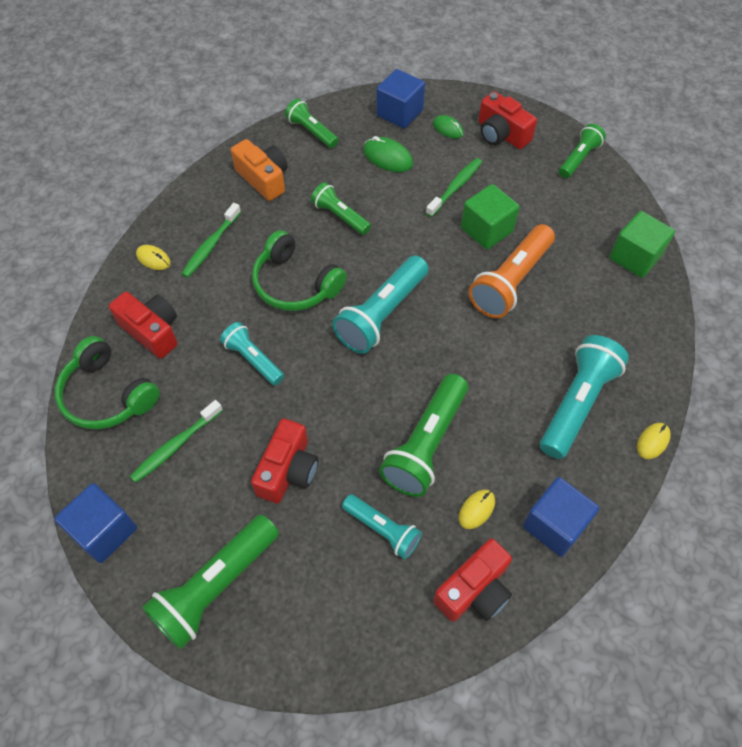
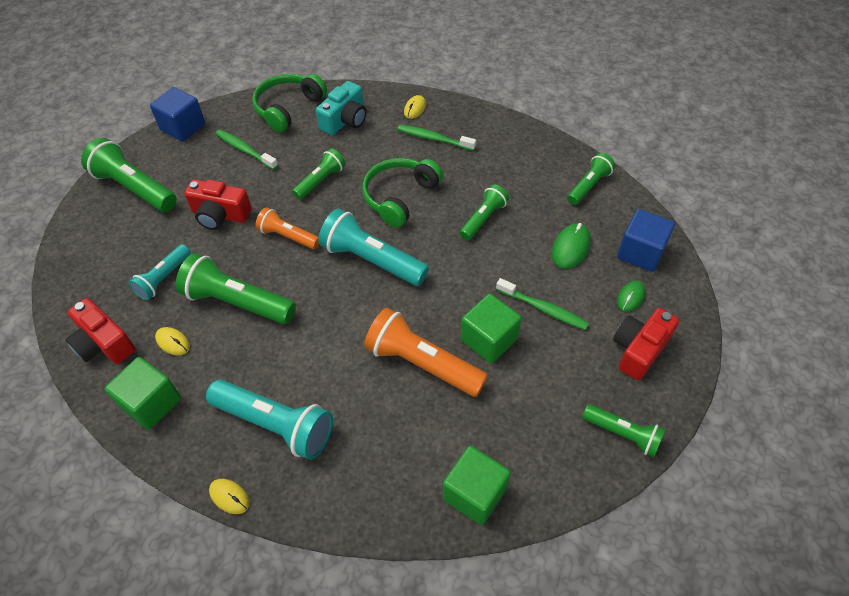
camera: 85 degrees right, 5 degrees down
(152, 331) = (345, 120): red camera -> turquoise camera
(253, 359) = (320, 181): turquoise flashlight -> green flashlight
(263, 179) = (517, 160): orange camera -> none
(336, 394) = (288, 236): none -> orange flashlight
(554, 525) = (151, 403): blue cube -> green cube

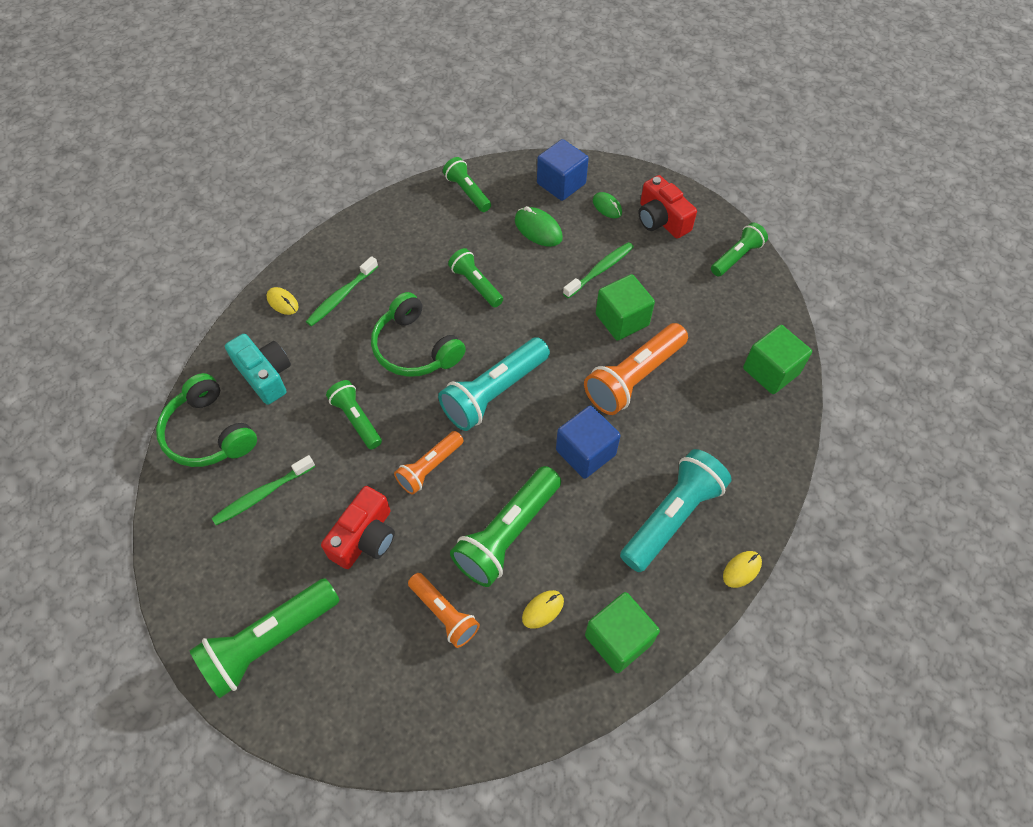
camera: 75 degrees left, 5 degrees up
(103, 343) = (521, 691): red camera -> none
(163, 278) = (444, 613): turquoise flashlight -> orange flashlight
(183, 127) = (177, 568): blue cube -> blue cube (585, 452)

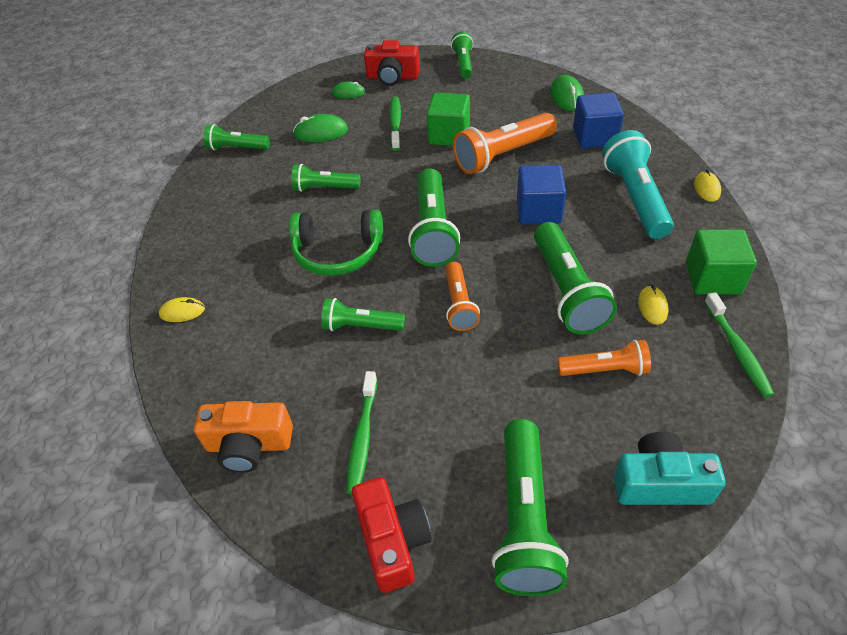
camera: 45 degrees left, 10 degrees down
(208, 433) = (249, 445): green headphones -> orange camera
(265, 375) = (240, 365): turquoise camera -> turquoise camera (660, 483)
(341, 296) = (229, 270): green toothbrush -> green toothbrush (737, 350)
(365, 537) = (483, 384): red camera -> red camera (392, 541)
(494, 392) = (433, 230): turquoise flashlight -> green flashlight
(561, 184) = (299, 102): blue cube -> blue cube (594, 137)
(634, 378) = (503, 155): orange flashlight -> orange flashlight turned 60 degrees clockwise
(771, 371) = (567, 96): green cube -> green mouse

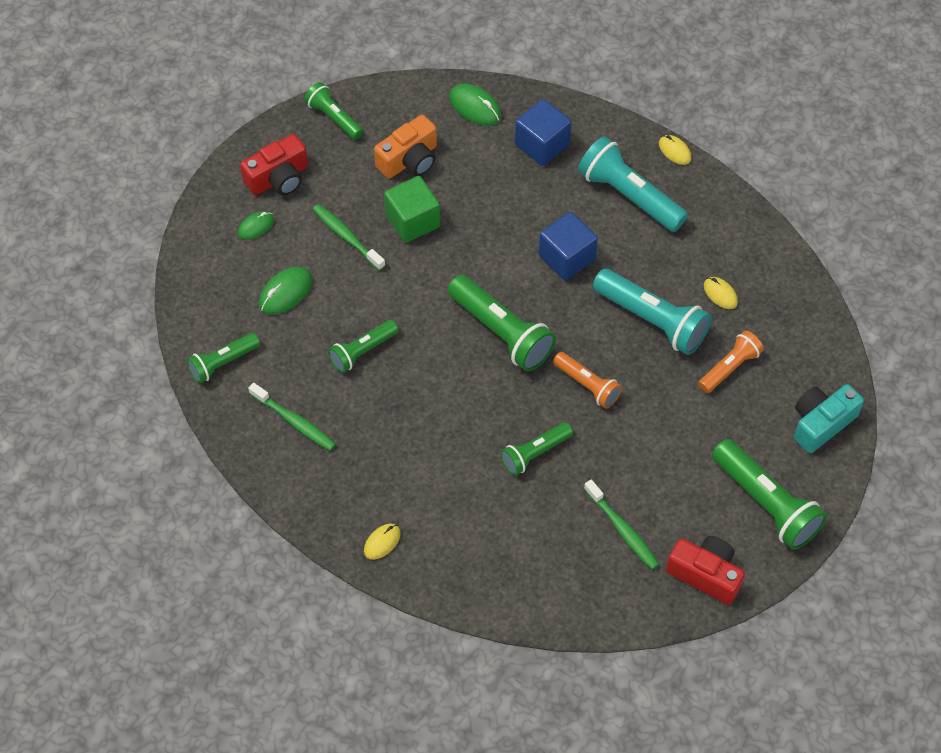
camera: 45 degrees left, 10 degrees up
(249, 445) = (554, 591): orange camera -> orange camera (409, 160)
(338, 253) = (447, 405): green headphones -> none
(503, 155) = (483, 215): orange flashlight -> none
(566, 290) = (652, 320): green flashlight -> turquoise flashlight
(712, 278) = (741, 241): green cube -> none
(737, 350) = (798, 293): green toothbrush -> green toothbrush (294, 422)

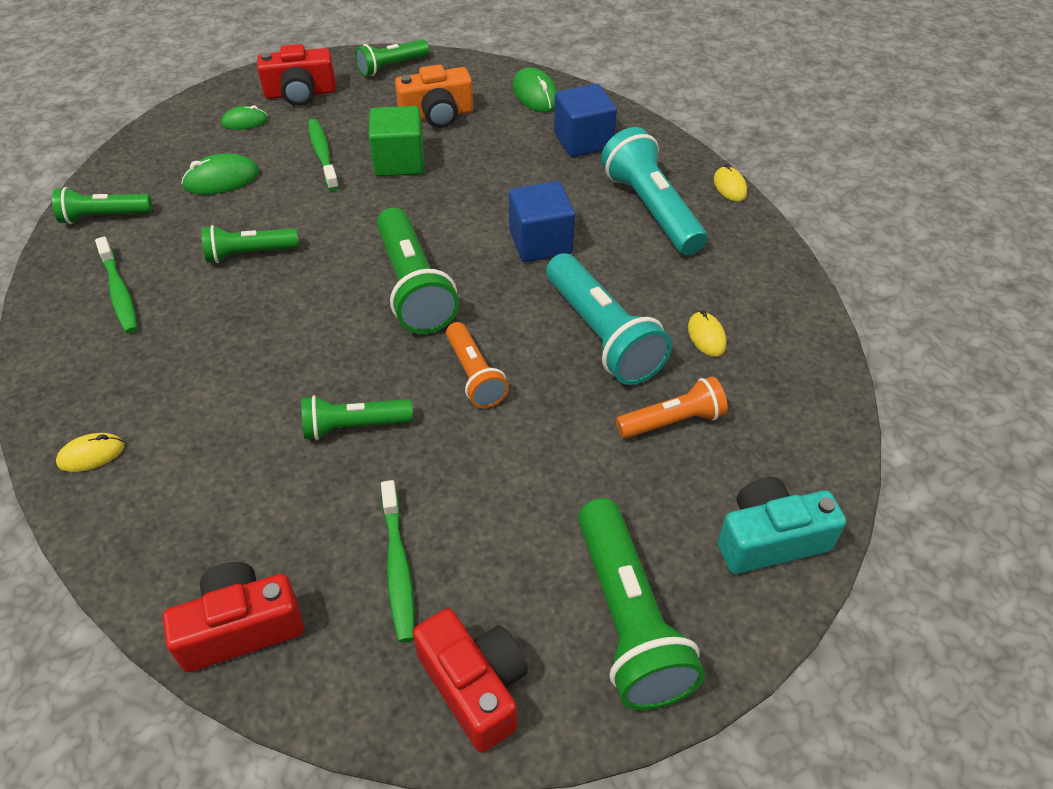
camera: 25 degrees right, 10 degrees down
(334, 118) = (392, 67): green flashlight -> green flashlight turned 105 degrees counterclockwise
(558, 600) = (241, 628): none -> red camera

